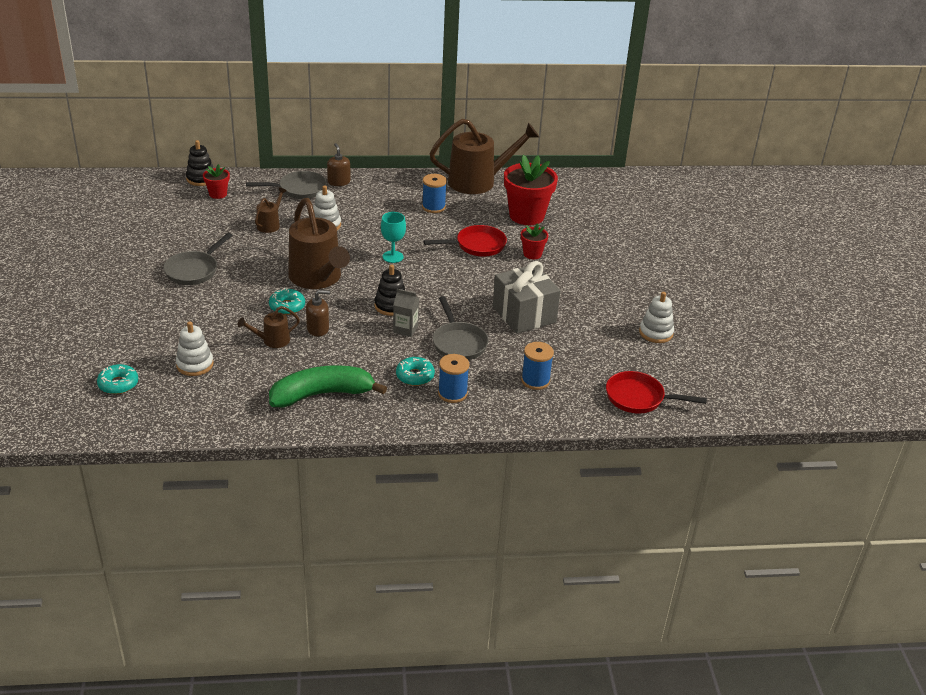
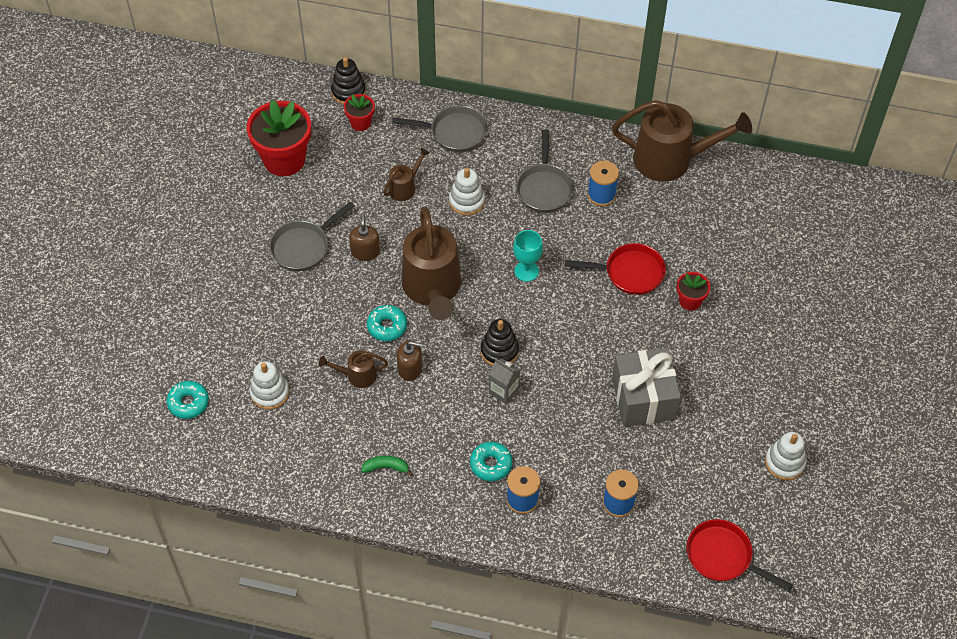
camera: 20 degrees right, 20 degrees up
(322, 394) = (386, 467): green banana -> green banana, size x0.42
(339, 182) = (504, 127): brown soap dispenser -> brown soap dispenser (365, 251)
(458, 343) = (554, 426): grey pan -> grey pan (544, 188)
(526, 216) = (708, 233): red flower pot -> red flower pot (284, 159)

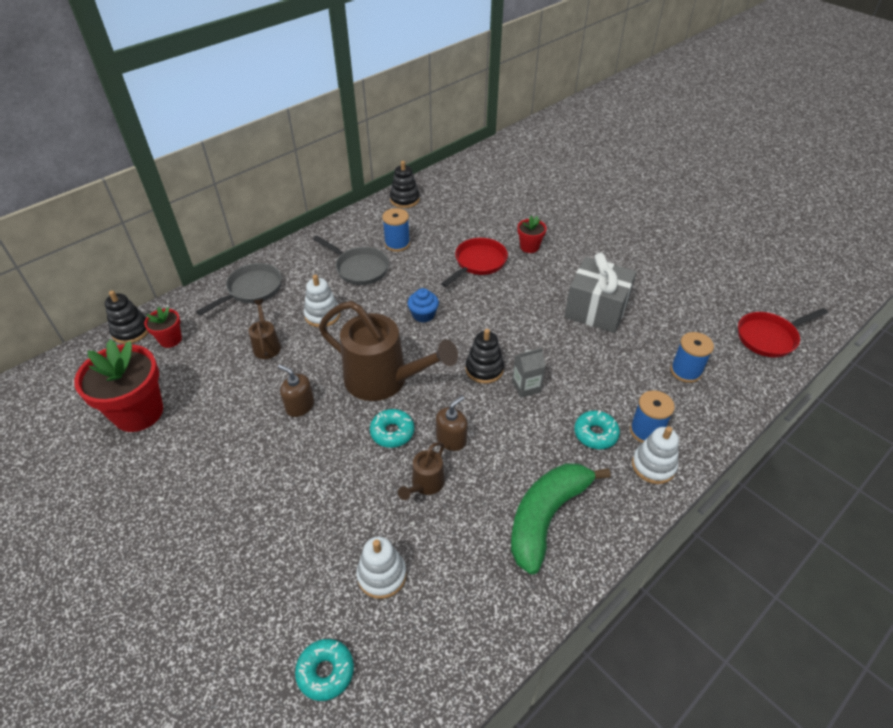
camera: 55 degrees left, 10 degrees down
(303, 247) = (246, 450): grey pan -> none
(386, 467) = (546, 517): green banana -> green banana, size x2.40
(526, 271) = (423, 315): turquoise goblet -> blue cupcake
(672, 159) = (404, 200): brown watering can -> black stacking toy
(784, 462) = (701, 268): white stacking toy -> white stacking toy (653, 465)

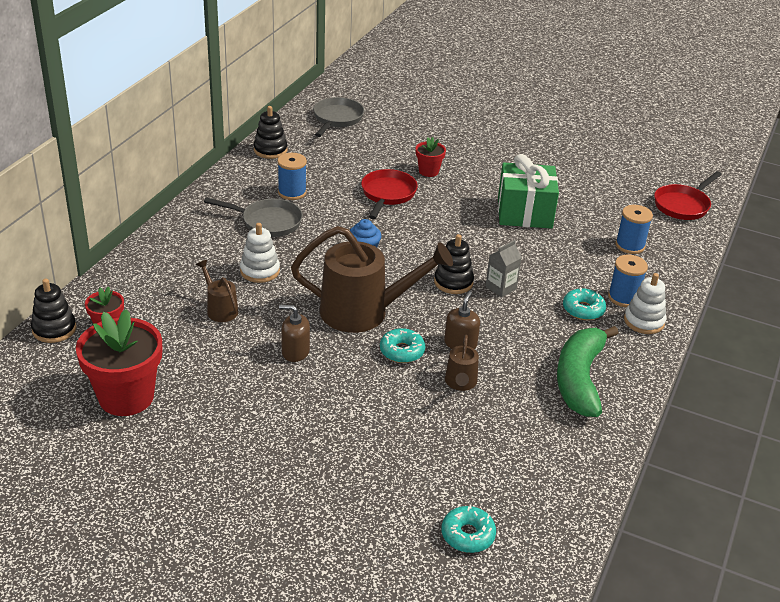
camera: 25 degrees left, 10 degrees down
(252, 290) = (164, 264): grey pan -> grey pan (337, 119)
(382, 575) = (468, 457): white stacking toy -> none
(596, 310) = (524, 213): grey gift -> green gift

